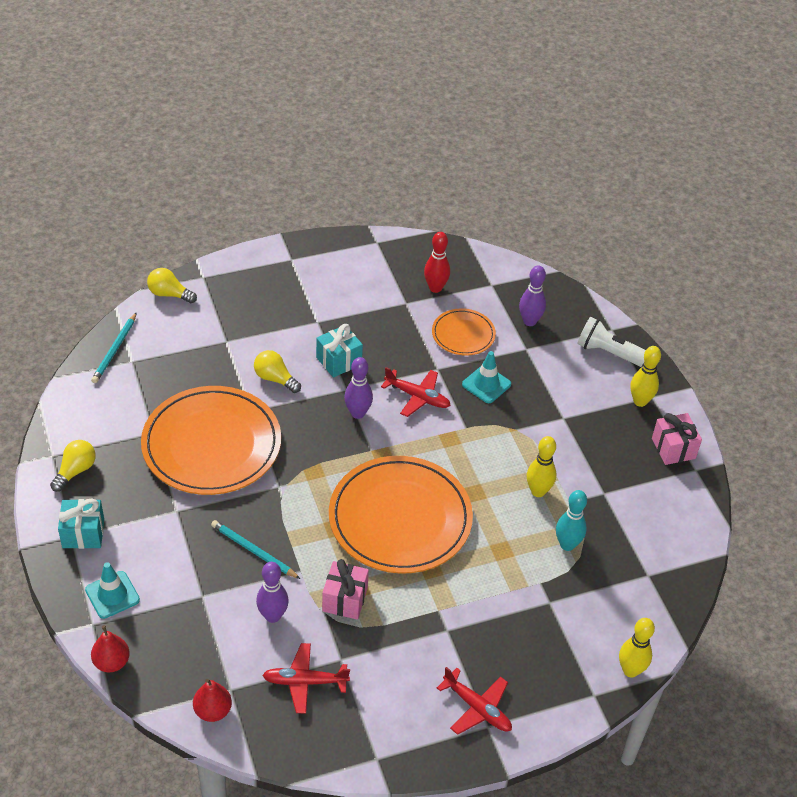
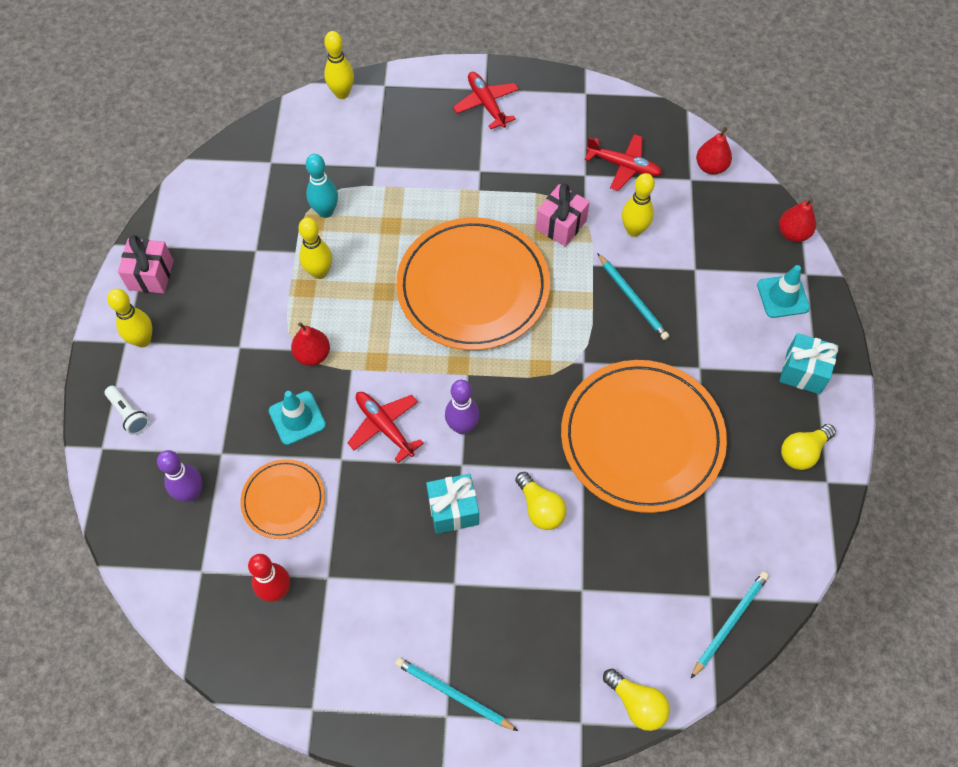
camera: 155 degrees left, 15 degrees up
(272, 616) = (634, 230): purple bowling pin -> yellow bowling pin
(291, 269) = (453, 694): none -> turquoise pencil
(502, 429) = (312, 355): none -> red pear
(610, 353) = (129, 414): white flashlight -> white flashlight, size x0.61

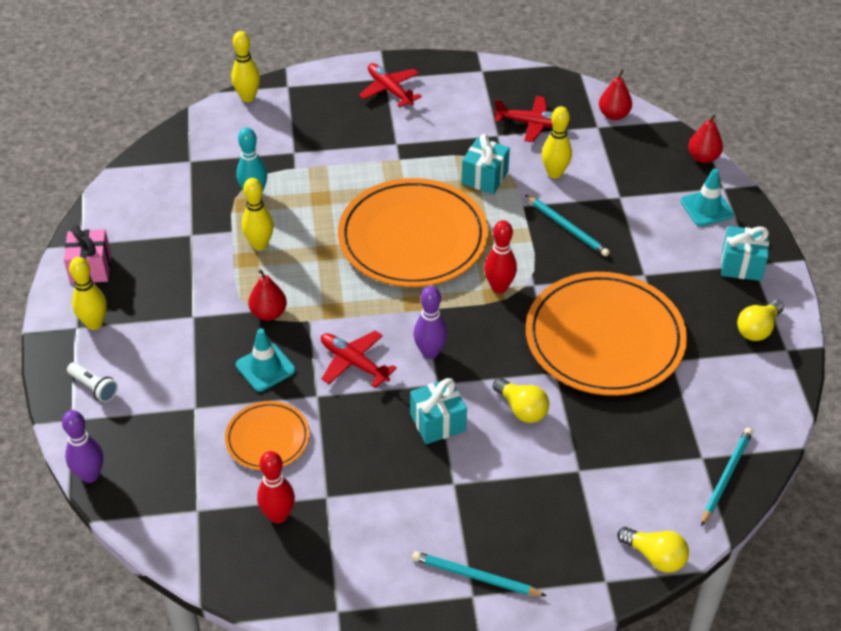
camera: 10 degrees left, 15 degrees down
(191, 493) = (173, 445): purple bowling pin -> purple bowling pin (90, 475)
(548, 360) = (499, 287): none -> red bowling pin
(561, 225) = (484, 177): pink gift -> turquoise gift

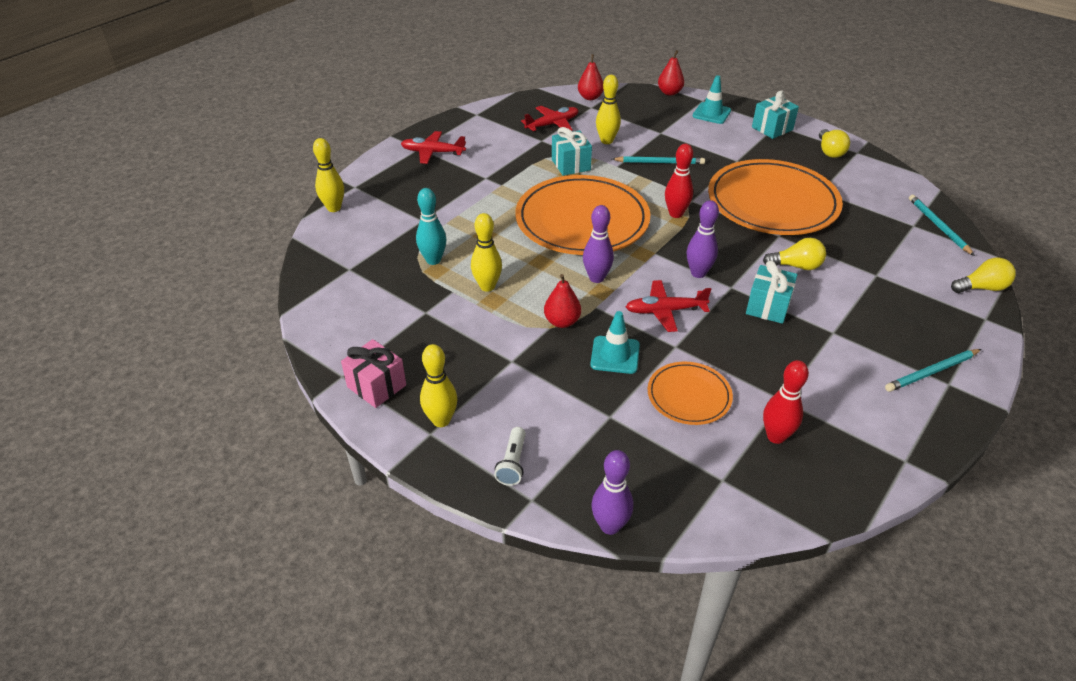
camera: 45 degrees left, 5 degrees down
(94, 387) = (512, 463): white flashlight -> white flashlight turned 105 degrees clockwise
(346, 297) = (596, 278): none -> purple bowling pin

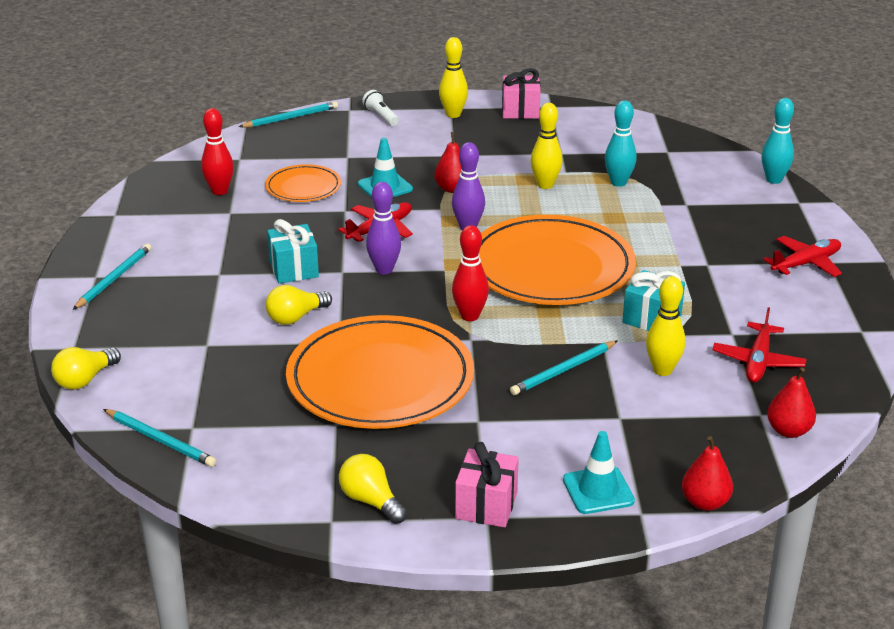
camera: 140 degrees right, 10 degrees down
(334, 208) = (774, 180): yellow bowling pin -> turquoise bowling pin
(610, 526) = (291, 118): purple bowling pin -> turquoise pencil
(772, 128) = (486, 505): turquoise gift -> pink gift

